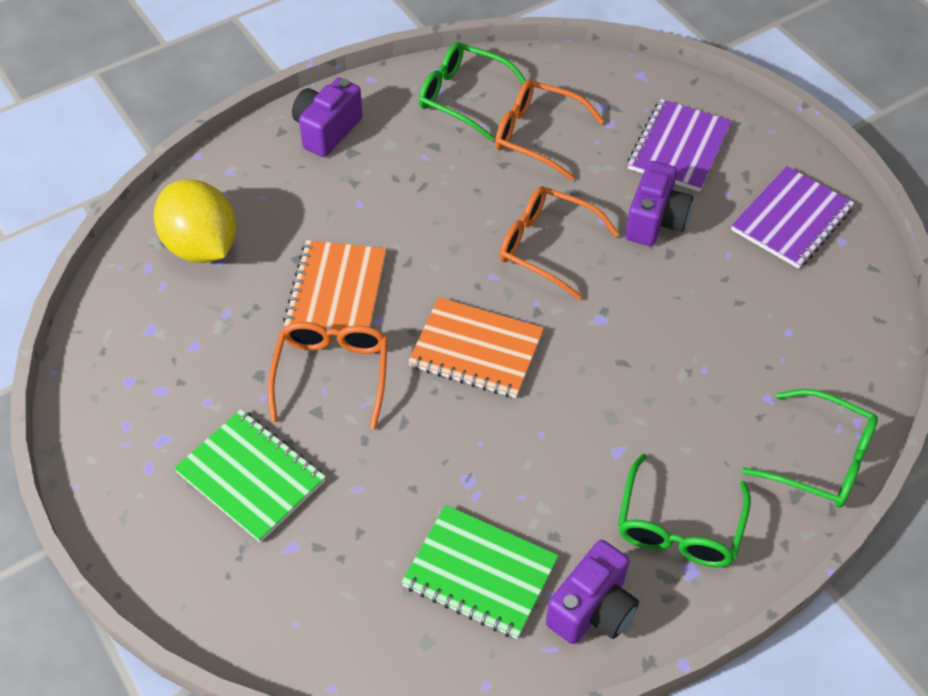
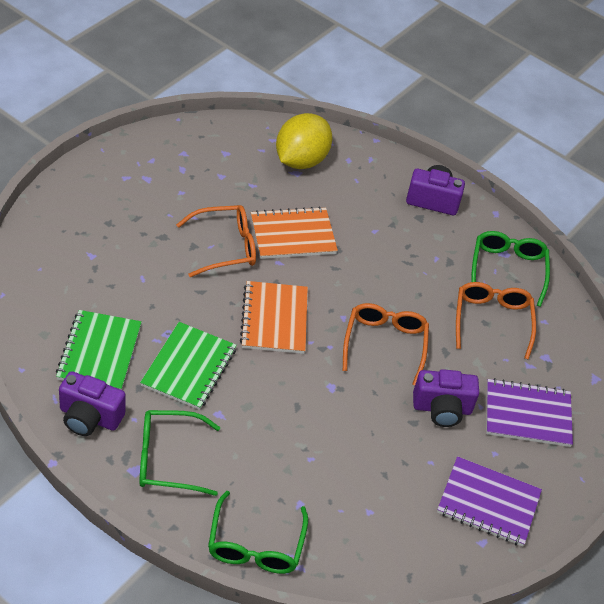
camera: 65 degrees right, 5 degrees down
(251, 477) = (134, 225): green notebook -> green notebook (189, 367)

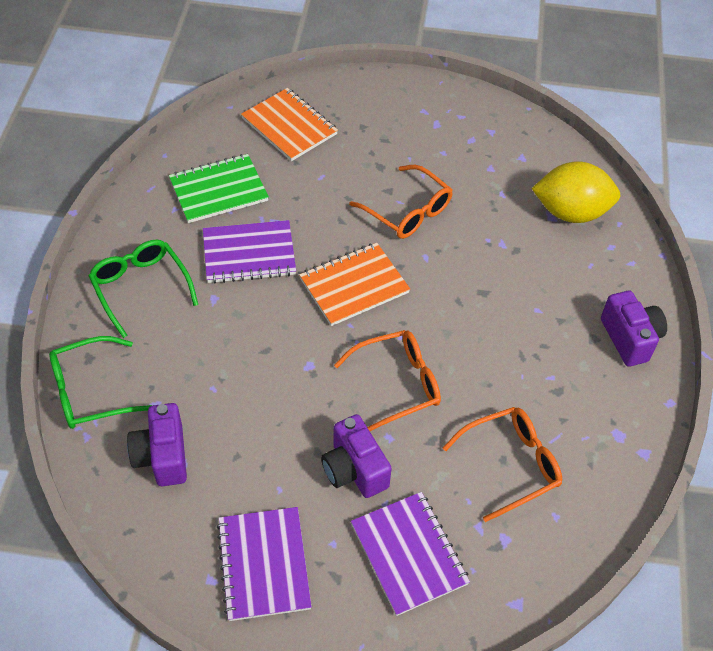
camera: 65 degrees right, 5 degrees up
(89, 417) = (147, 218): purple camera -> purple camera (162, 456)
(189, 367) = (249, 254): green notebook -> purple notebook
(293, 235) = (469, 251): orange notebook -> orange notebook (289, 126)
(507, 268) = (599, 448): green glasses -> none

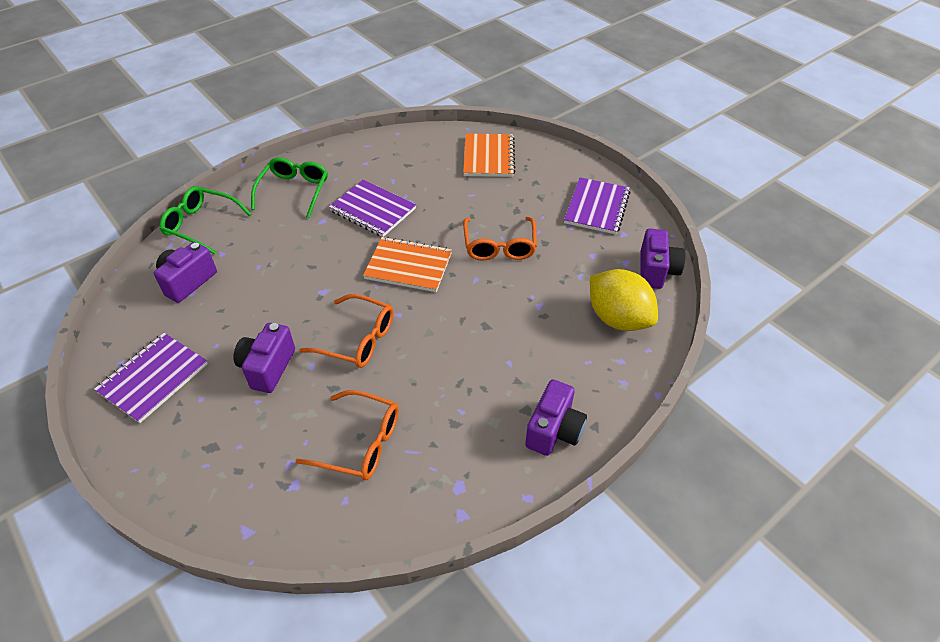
camera: 45 degrees right, 5 degrees down
(218, 190) = (401, 167): green notebook -> none
(408, 554) = (229, 441): purple notebook -> purple notebook (596, 207)
(552, 150) = (656, 271): none -> purple camera

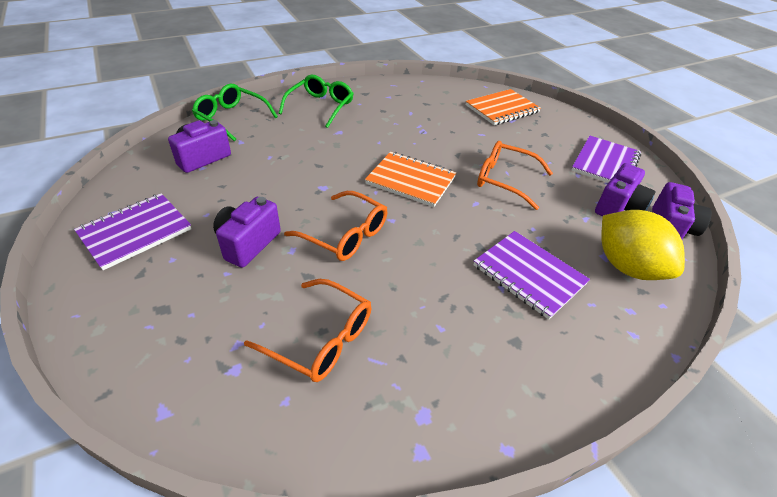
camera: 10 degrees right, 5 degrees down
(373, 210) = (387, 131): purple notebook -> purple notebook (529, 275)
(488, 157) = (502, 109): orange notebook -> orange notebook turned 45 degrees clockwise
(499, 247) = (504, 180): orange glasses -> orange glasses turned 105 degrees clockwise
(554, 430) = (547, 373): purple camera -> purple camera (618, 207)

